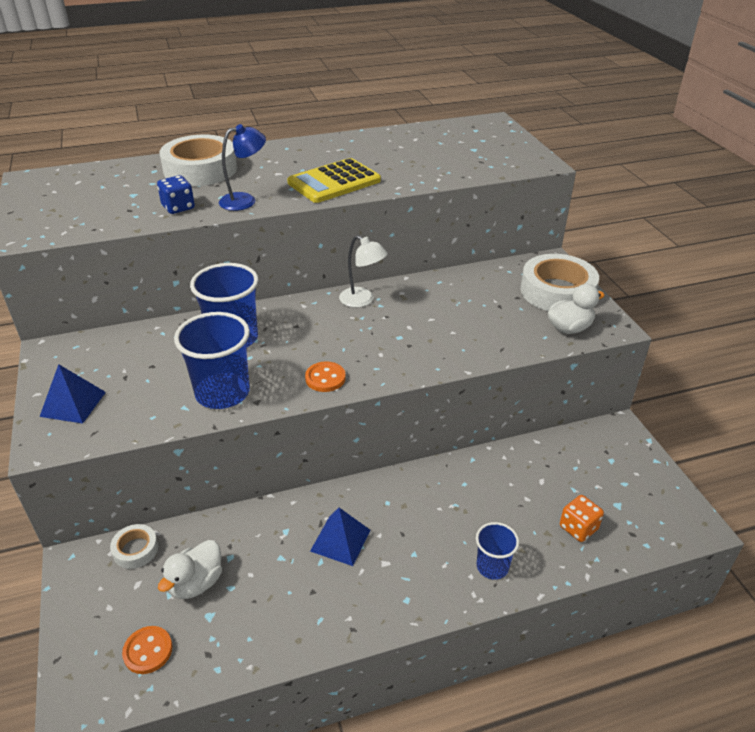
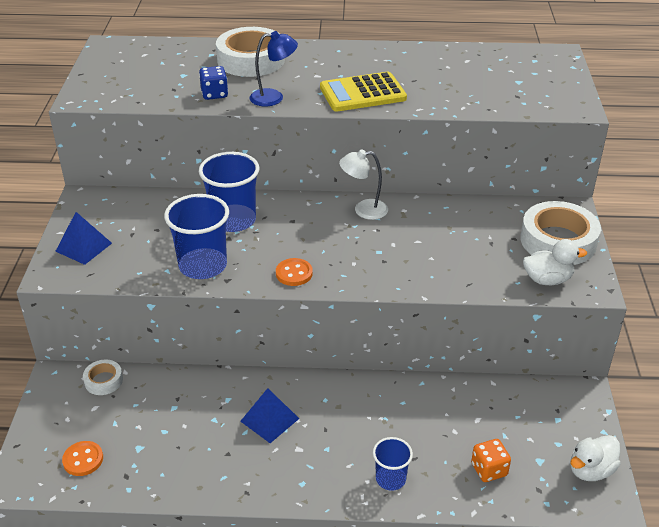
camera: 20 degrees right, 0 degrees up
(196, 583) = (139, 420): white duck -> white duck (590, 470)
(362, 300) = (363, 210): white lamp -> white lamp turned 120 degrees clockwise

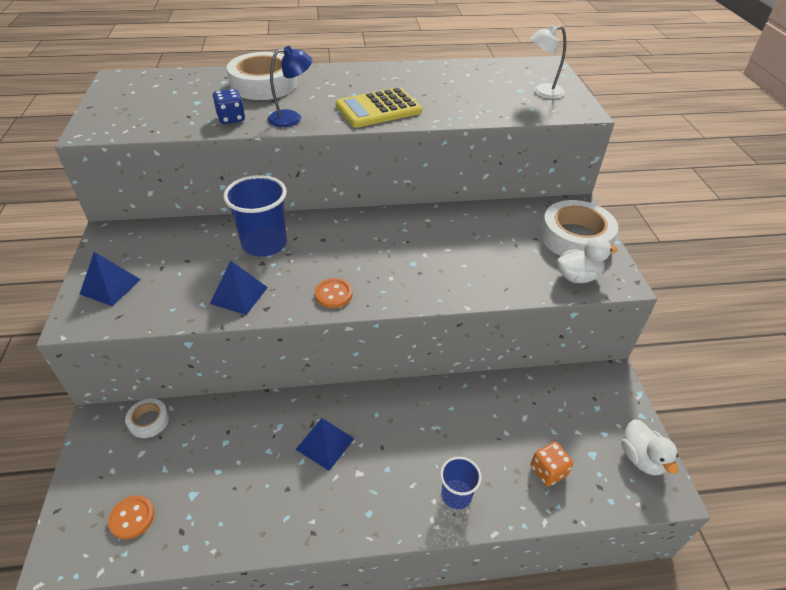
camera: 10 degrees left, 5 degrees up
(203, 266) = (239, 295): blue cup -> blue pyramid
(363, 210) = (390, 223): white lamp -> white lamp (542, 92)
(590, 470) = (641, 458): white duck -> white duck turned 60 degrees counterclockwise

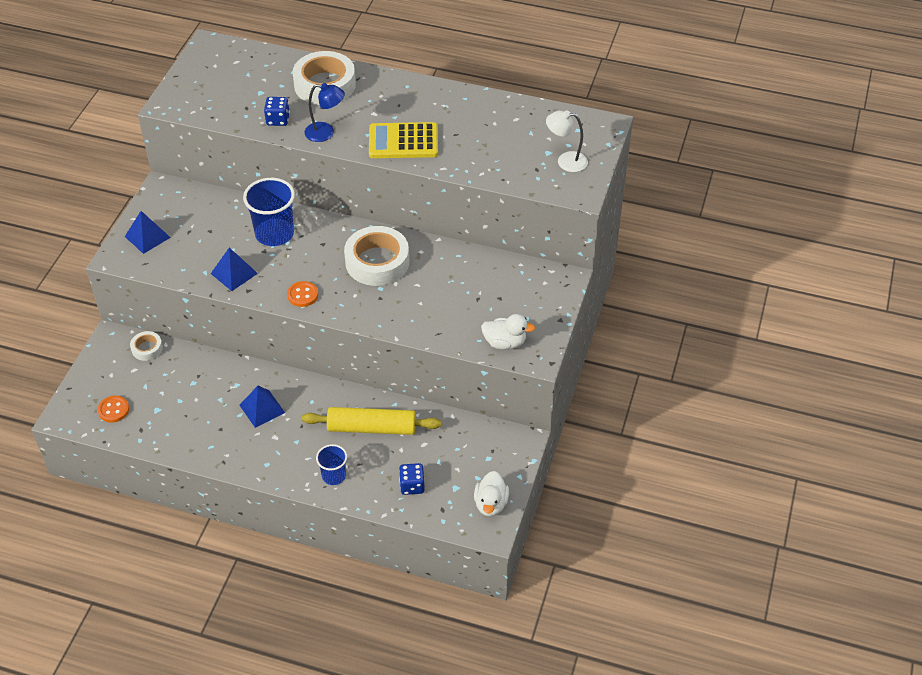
camera: 25 degrees right, 5 degrees up
(460, 420) = (372, 428): none -> yellow rolling pin
(548, 471) = (412, 486): orange dice -> blue dice
(575, 237) = (535, 308): white tape -> white tape (377, 262)

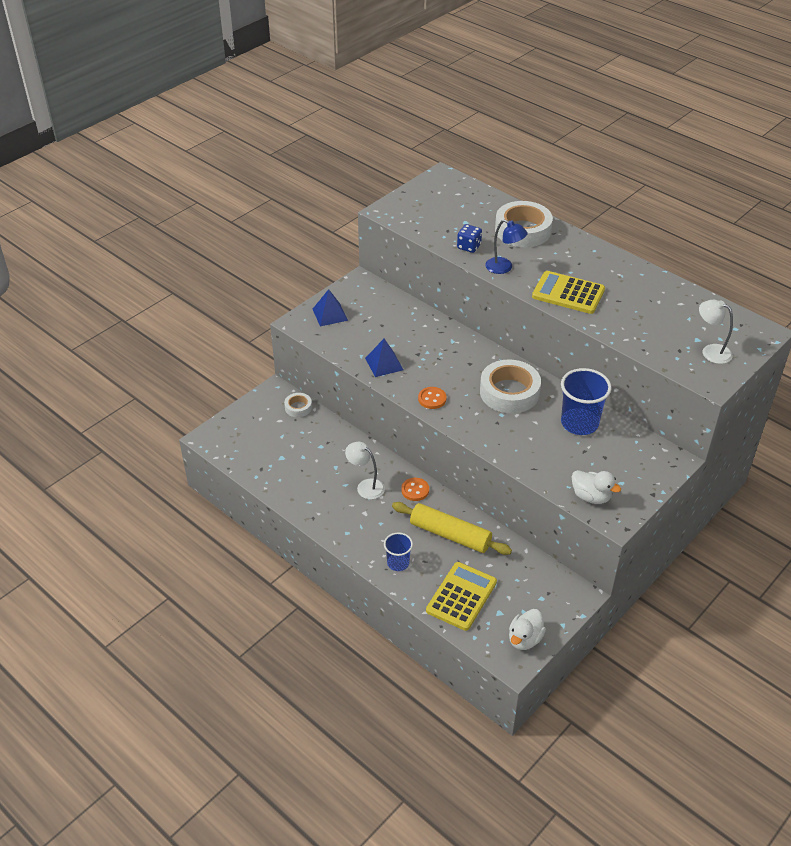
camera: 25 degrees right, 5 degrees down
(113, 410) = (248, 446): orange button -> orange button (415, 490)
(262, 408) = (365, 486): blue pyramid -> white lamp
(274, 234) = (433, 343): blue cup -> blue cup (579, 423)
(412, 486) = (461, 596): blue dice -> yellow calculator

